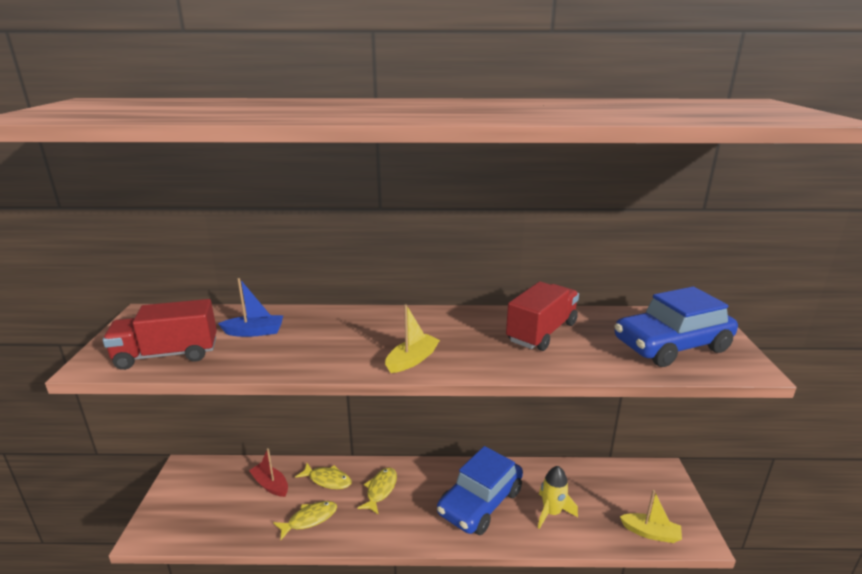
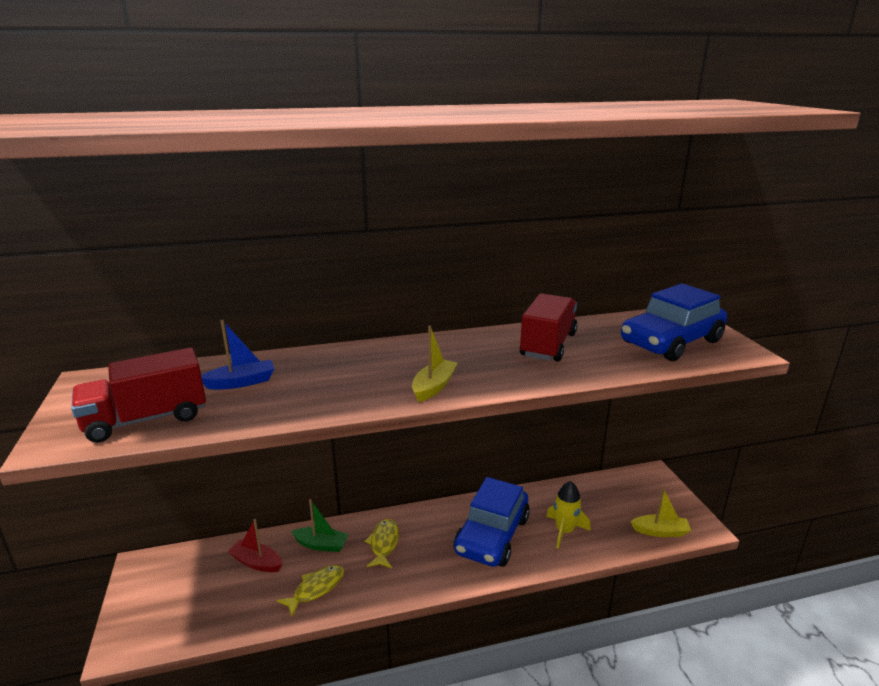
camera: 15 degrees left, 0 degrees up
(327, 480) = (321, 545): yellow fish -> green boat

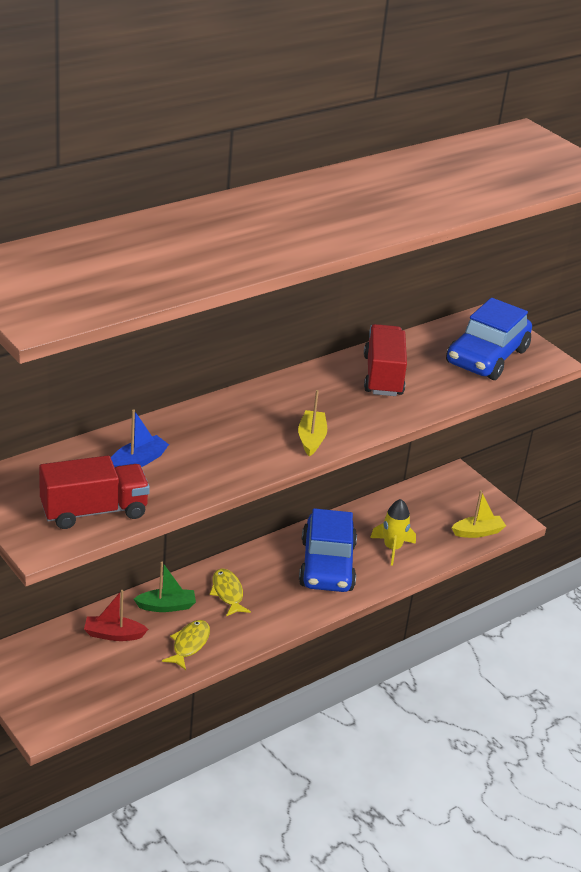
camera: 25 degrees left, 10 degrees up
(147, 419) = (94, 511): red truck -> red truck turned 150 degrees counterclockwise

